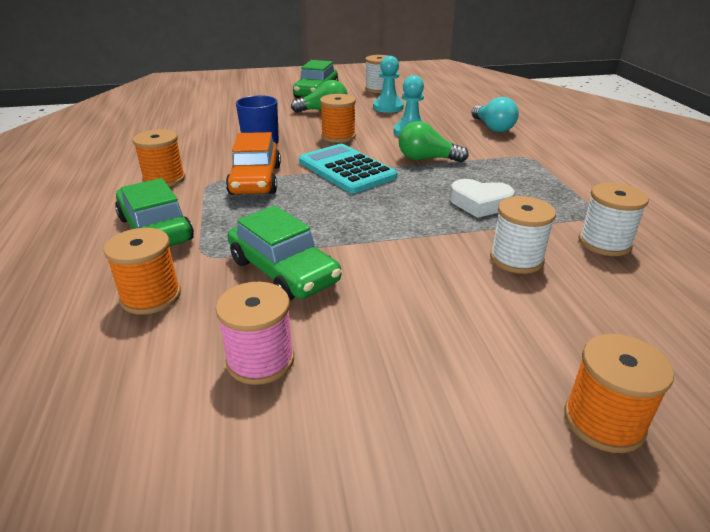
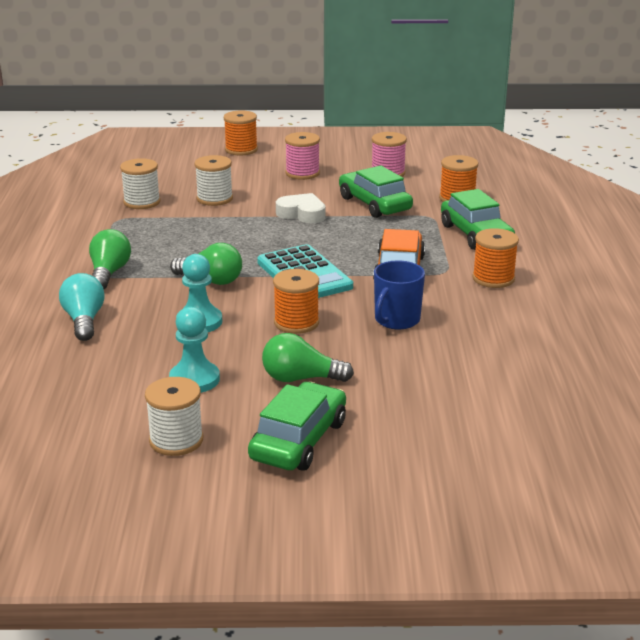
camera: 170 degrees left, 5 degrees down
(422, 340) = (302, 173): none -> pink spool
(480, 203) = (202, 233): white heart -> white heart (302, 214)
(521, 158) = (109, 273): none -> green light bulb

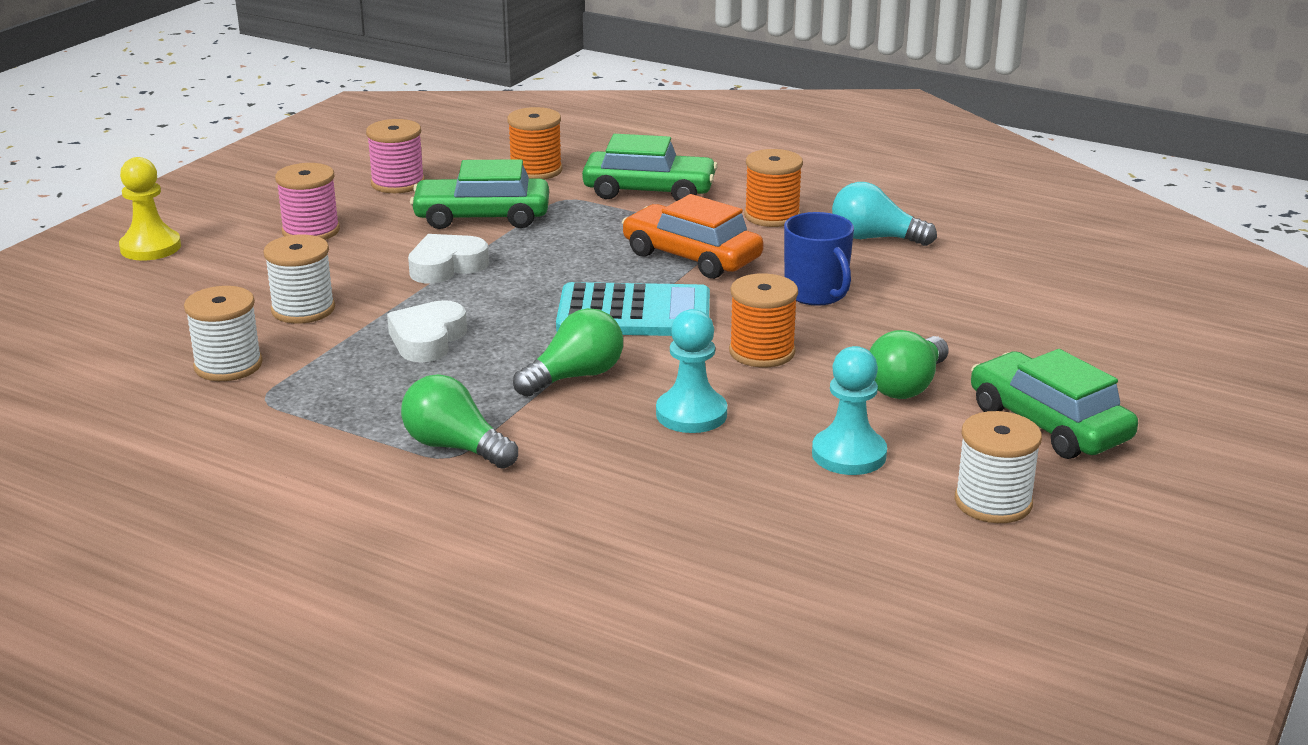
camera: 60 degrees left, 0 degrees up
(84, 320) = (593, 500): turquoise light bulb -> turquoise light bulb (874, 238)
(214, 234) = (427, 339): none -> white heart
(241, 150) = (150, 247): orange spool -> yellow pawn

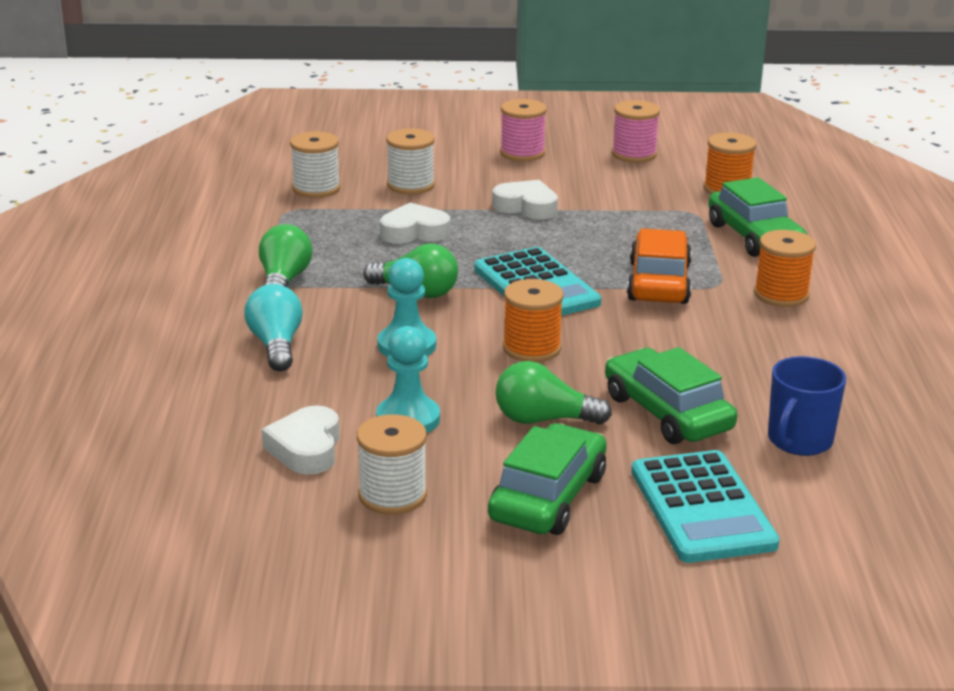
camera: 60 degrees right, 0 degrees up
(150, 247) = (439, 120): yellow pawn -> none
(482, 217) = (620, 195): green car -> green car (667, 413)
(816, 294) = (660, 346): blue mug -> blue mug (799, 441)
(863, 528) = (306, 448): none -> white heart
(874, 238) = (802, 347): turquoise light bulb -> turquoise light bulb (276, 345)
(1110, 361) = (701, 508): none -> turquoise calculator

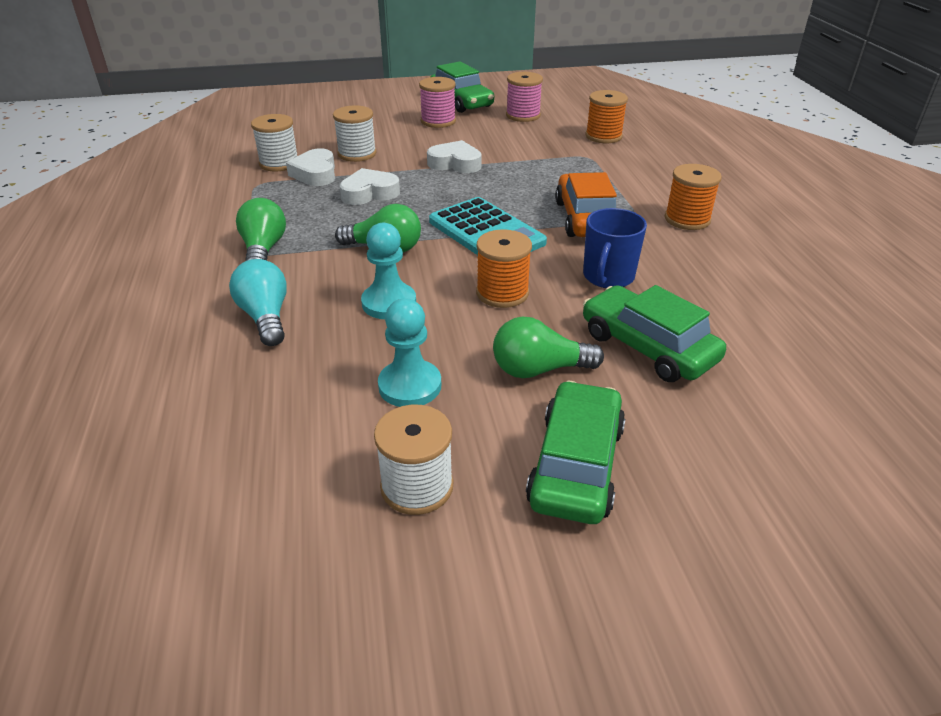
camera: 10 degrees left, 10 degrees up
(306, 448) = (314, 436): white heart -> white heart (315, 173)
(701, 508) = (729, 456): turquoise calculator -> none
(754, 237) = (642, 172): green car -> green car (461, 102)
(799, 441) = (777, 362): blue mug -> blue mug (608, 277)

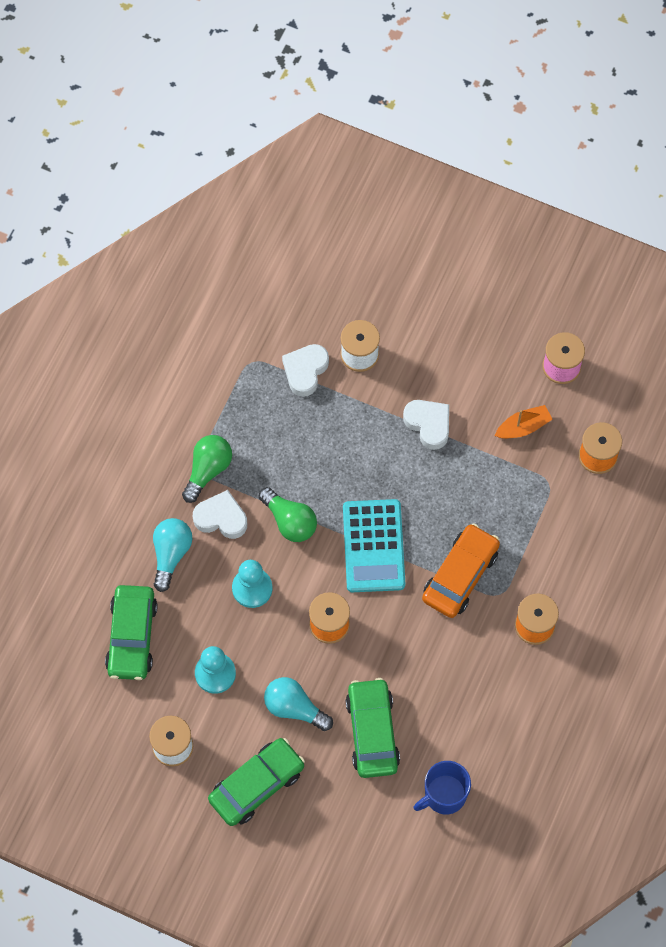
camera: 35 degrees right, 30 degrees up
(279, 163) = (286, 332): white spool -> none
(369, 193) = (327, 432): white heart -> white heart (221, 518)
(438, 121) = (473, 330): pink spool -> none
(461, 102) = (527, 297): green car -> green car (132, 636)
(531, 142) = (523, 427): none -> orange boat
(539, 369) = (294, 708): green light bulb -> turquoise light bulb
(608, 277) = (411, 653): blue mug -> blue mug (444, 795)

